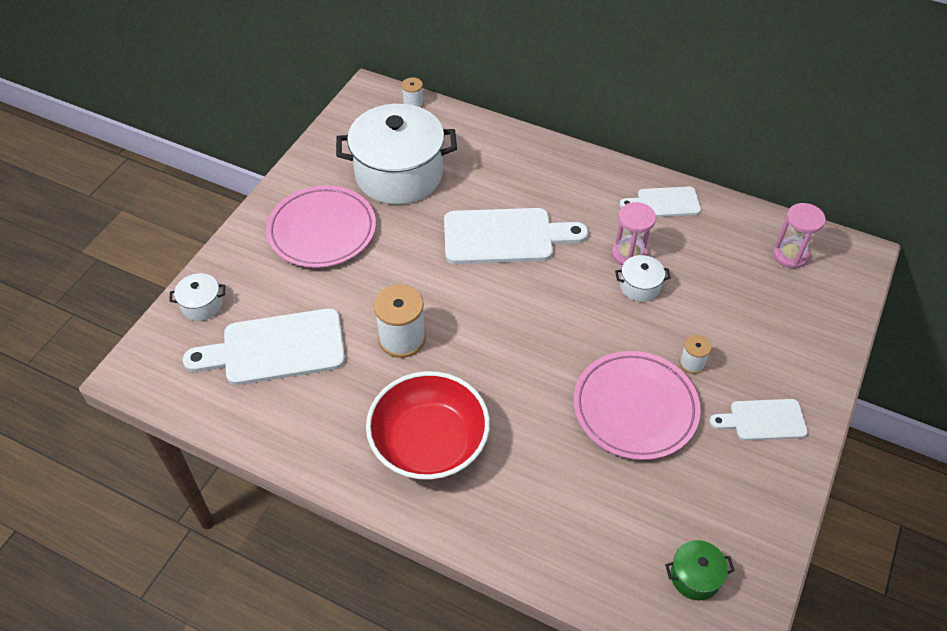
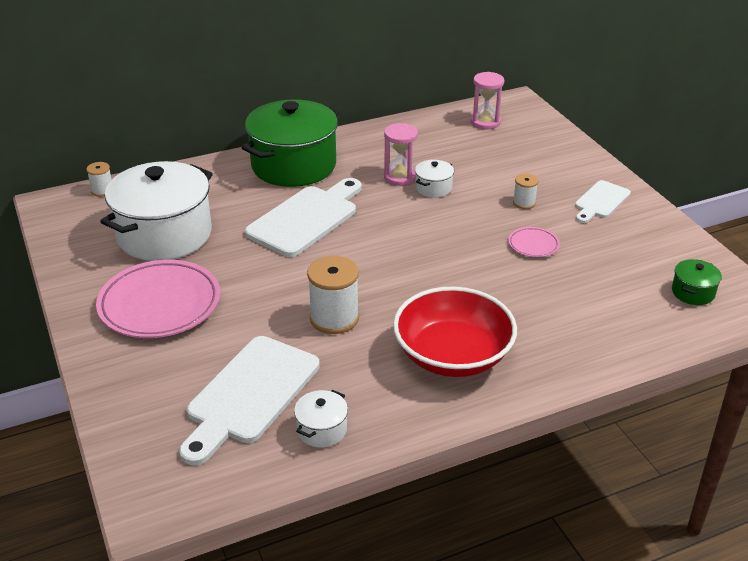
camera: 50 degrees left, 15 degrees down
(202, 305) = (135, 418): white pot -> white pot (322, 429)
(566, 179) = (294, 165): none -> green pot
(635, 408) = (533, 245): pink plate -> pink plate, size x0.45
(664, 203) = (376, 140): white cutting board -> none

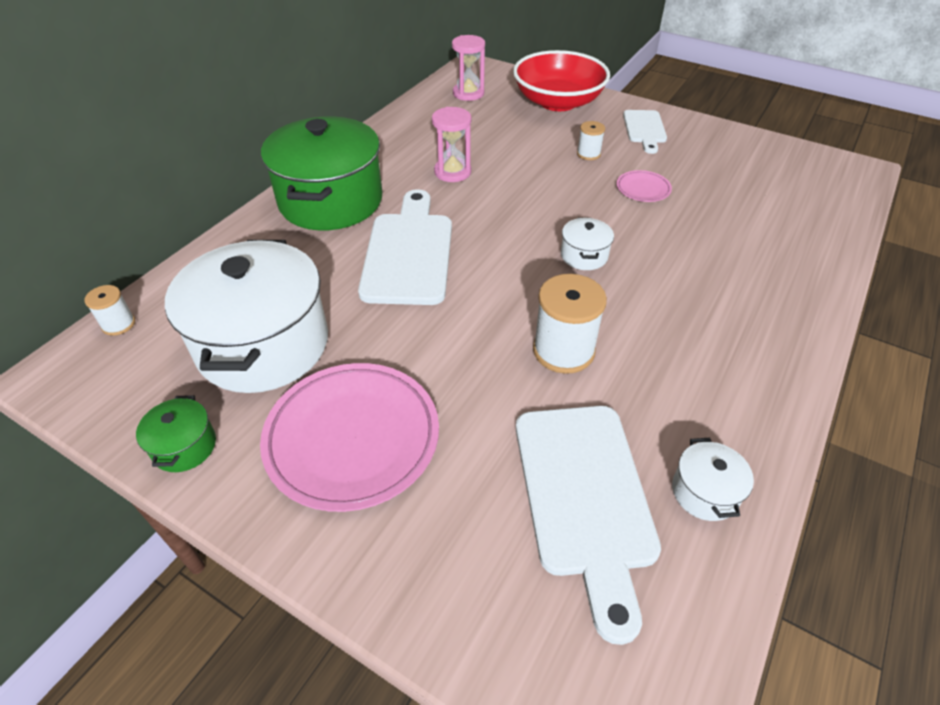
camera: 35 degrees left, 10 degrees up
(433, 188) = (496, 171): white pot -> white pot (584, 255)
(452, 355) = (713, 331): red bowl -> red bowl (558, 102)
(693, 292) = (804, 178): green pot -> green pot (184, 446)

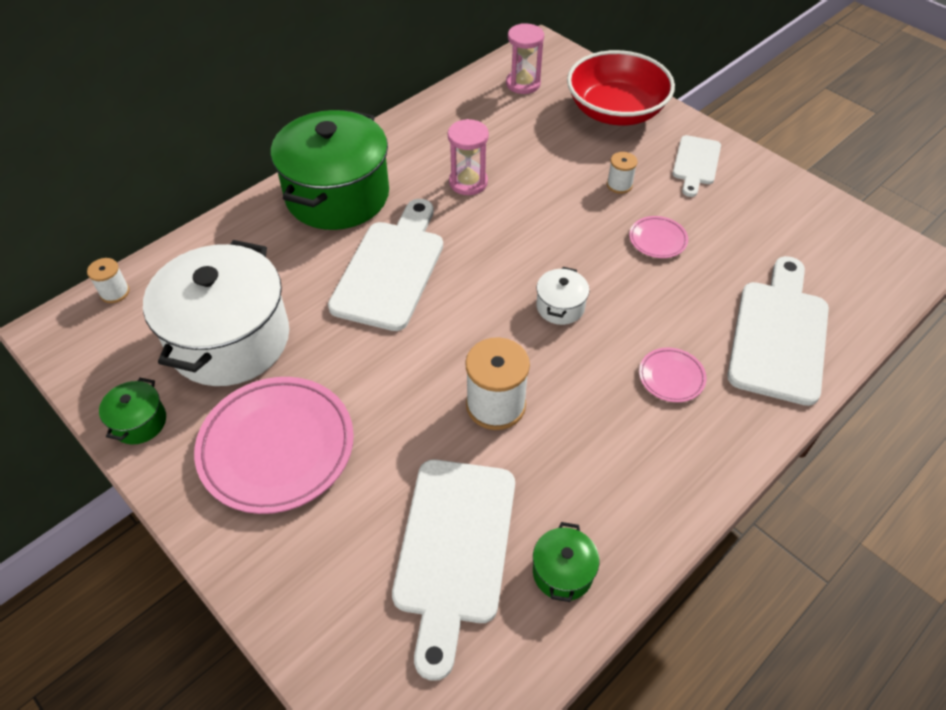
camera: 15 degrees right, 5 degrees up
(704, 492) = (562, 572): white pot -> green pot
(713, 294) = (671, 377): none -> pink plate
(785, 243) = (779, 335): none -> white cutting board

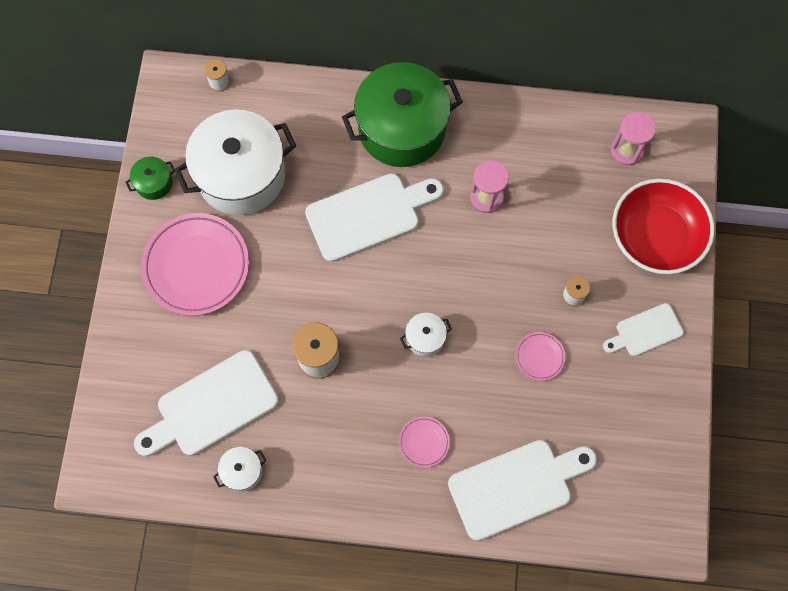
camera: 50 degrees right, 20 degrees up
(562, 572) = (242, 471): green pot -> white pot

